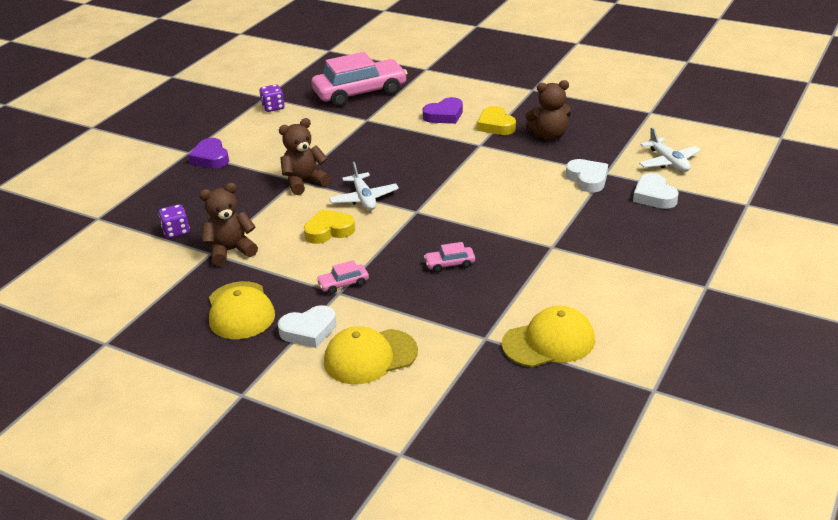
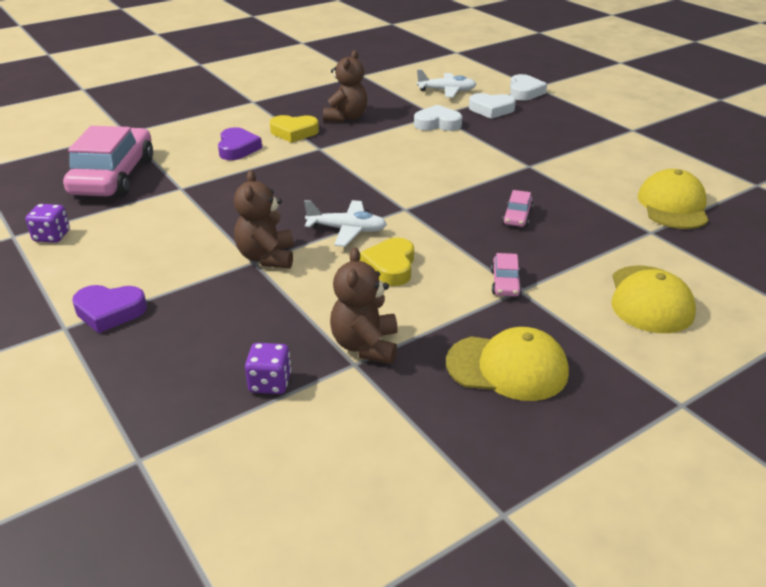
camera: 65 degrees left, 0 degrees up
(309, 331) = (581, 326): white heart -> white heart (524, 92)

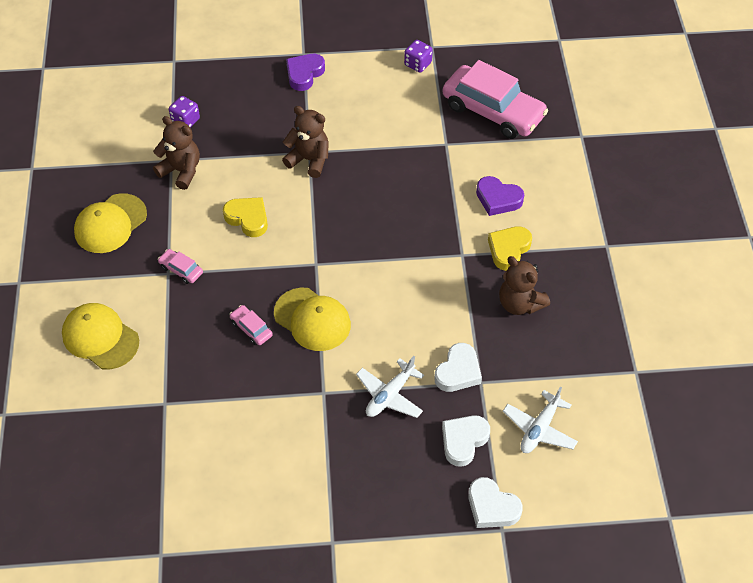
camera: 120 degrees right, 20 degrees up
(347, 230) = (311, 215): white plane -> white plane (390, 395)
(673, 206) = (183, 451): yellow cap -> yellow cap (312, 319)

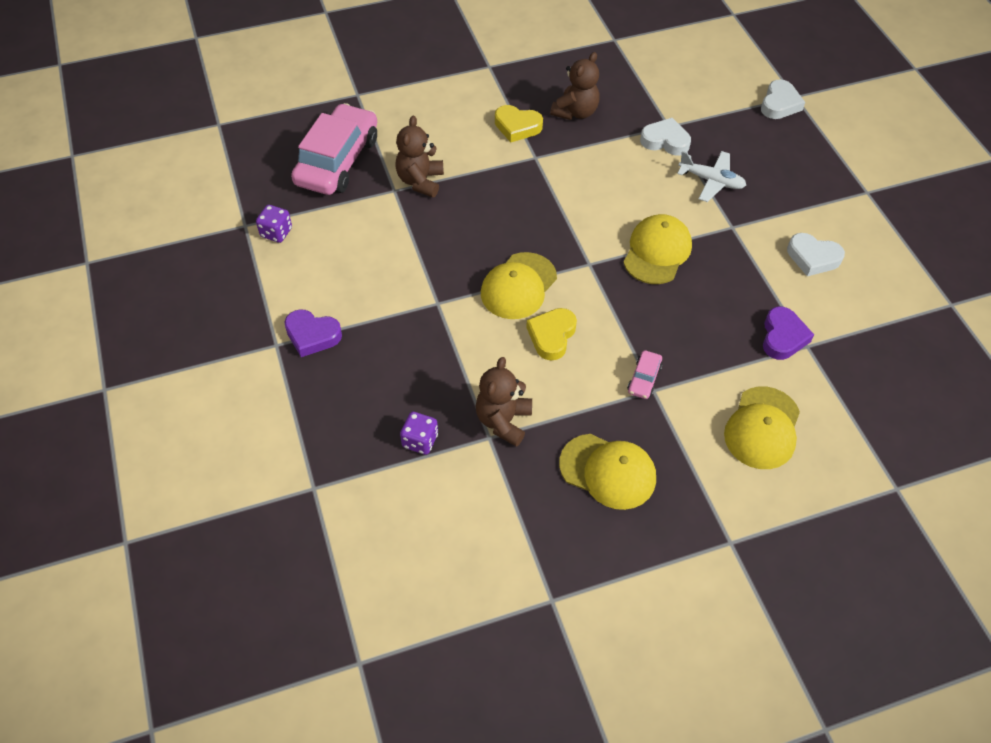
camera: 105 degrees left, 0 degrees up
(251, 328) = (689, 297): pink car -> none
(308, 208) = (518, 286): none -> yellow cap
(309, 160) = (450, 300): brown teddy bear -> brown teddy bear (420, 181)
(463, 441) = (730, 128): white heart -> white heart (813, 258)
(498, 199) = (457, 141): purple heart -> purple heart (783, 337)
(539, 428) = (695, 86): white plane -> none

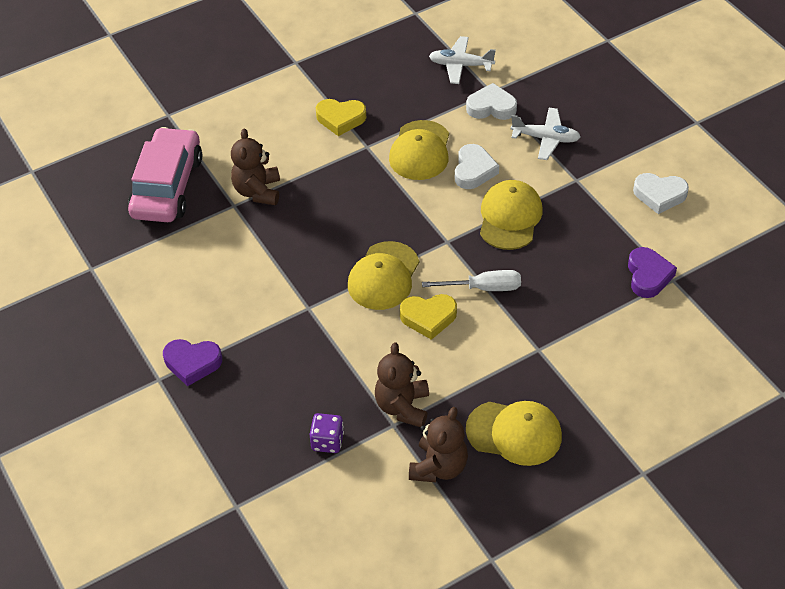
camera: 10 degrees left, 5 degrees down
(276, 232) = (126, 270): purple dice -> none
(551, 336) = (428, 317): yellow heart -> yellow heart turned 105 degrees counterclockwise
(575, 112) = (395, 94): brown teddy bear -> brown teddy bear (439, 467)
(614, 317) = (484, 288): none -> white screwdriver
(644, 379) = (527, 341): pink car -> none
(645, 96) = (460, 65): none -> white plane
(762, 428) = (648, 364): yellow cap -> yellow cap (420, 151)
(779, 104) = (594, 50): white heart -> white heart (474, 170)

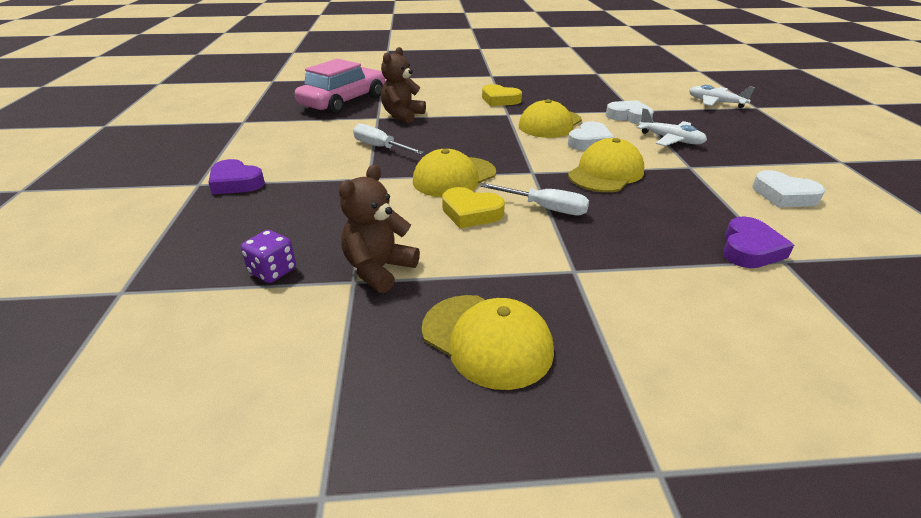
camera: 25 degrees right, 15 degrees down
(280, 257) = (380, 147): none -> white screwdriver
(439, 467) = (362, 340): brown teddy bear -> none
(460, 65) = (616, 96): white plane -> white plane (715, 103)

